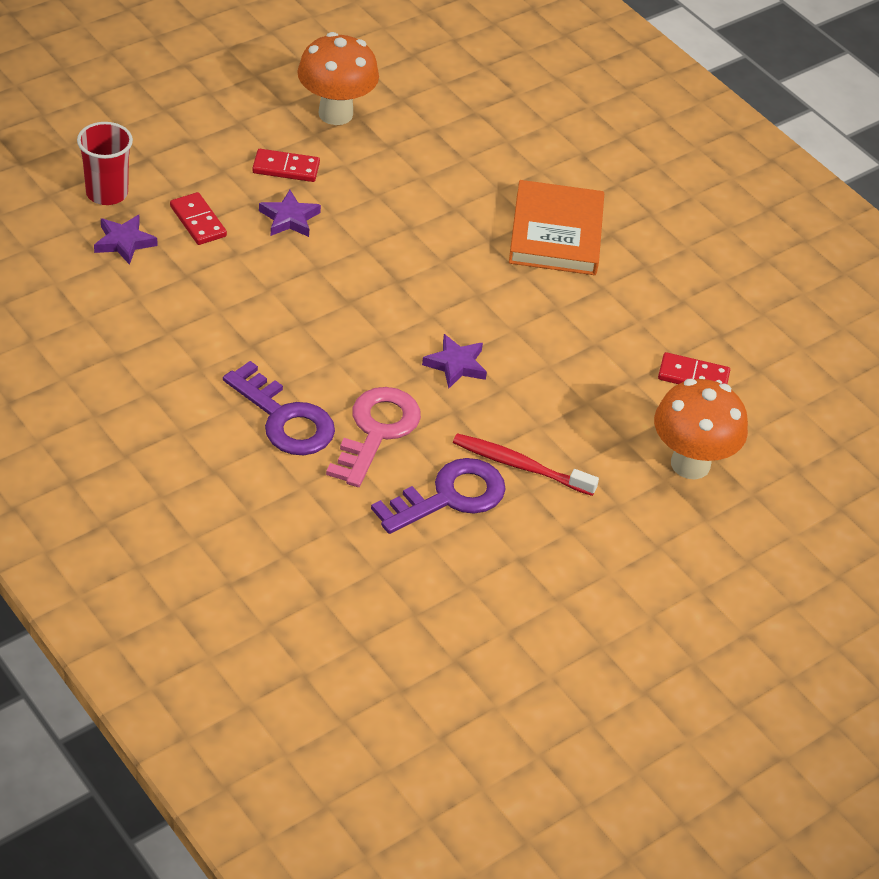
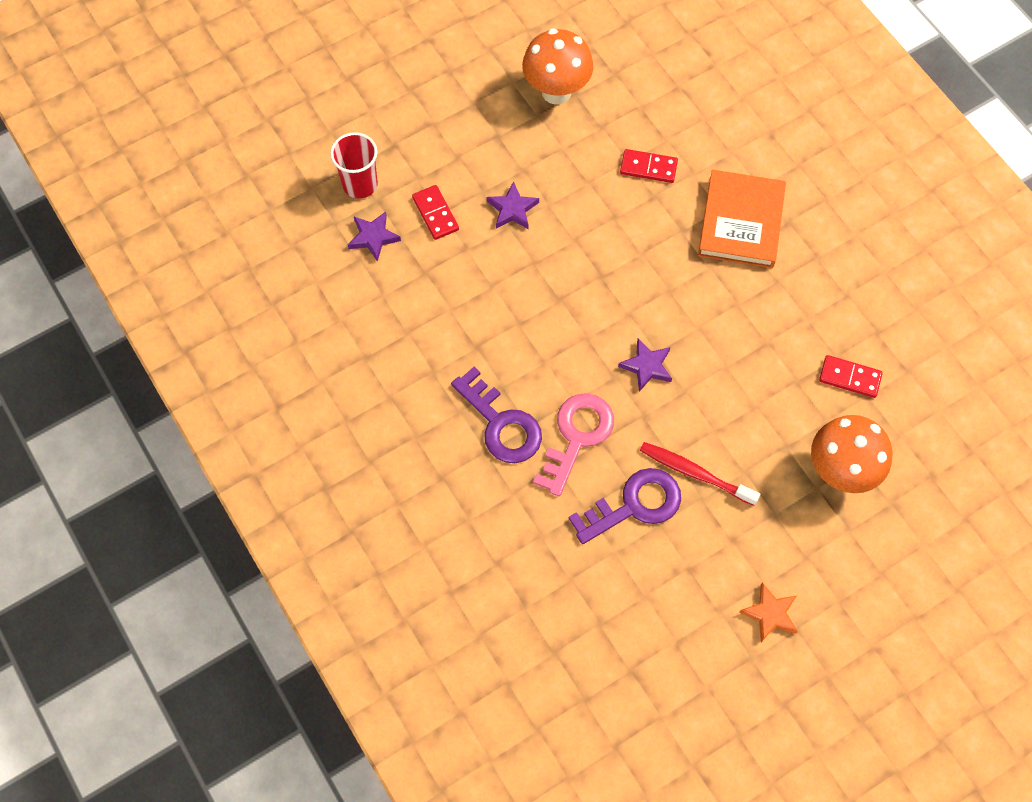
camera: 10 degrees right, 20 degrees up
(286, 168) = (511, 154): red domino -> red domino (648, 168)
(620, 601) = (770, 614): none -> orange star

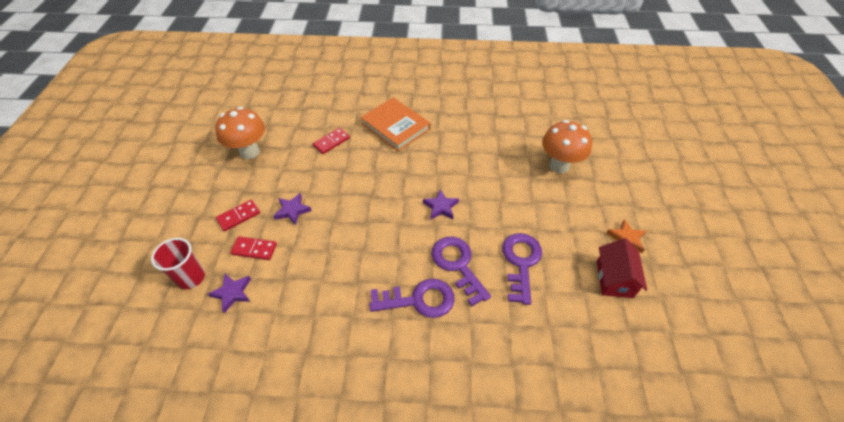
camera: 55 degrees left, 15 degrees down
(576, 437) = (457, 265): pink key -> purple key
(692, 624) = (614, 279): none -> red house
(695, 473) = (520, 223): red toothbrush -> none
(849, 378) = (511, 135): red domino -> red domino (239, 216)

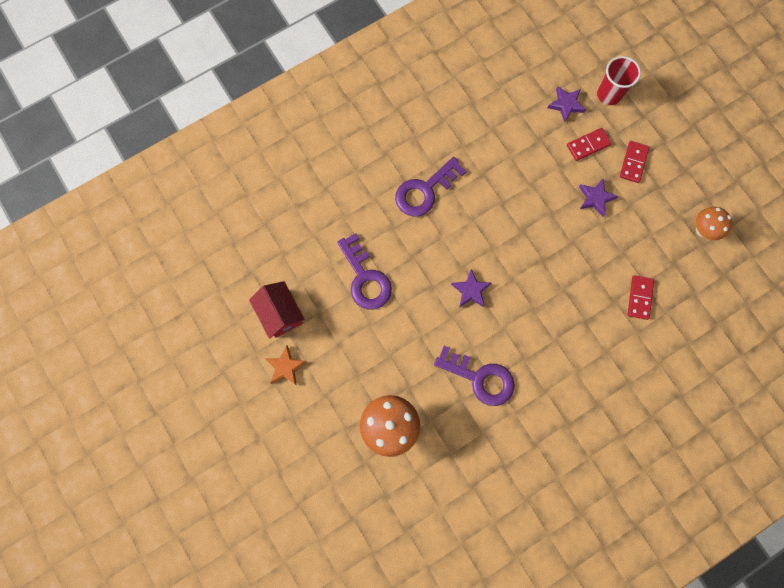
camera: 145 degrees right, 25 degrees up
(249, 152) = (703, 230): orange mushroom -> orange mushroom, size x0.62
(395, 126) = (596, 366): orange book -> none
(457, 265) = (415, 240): purple key -> purple key (480, 378)

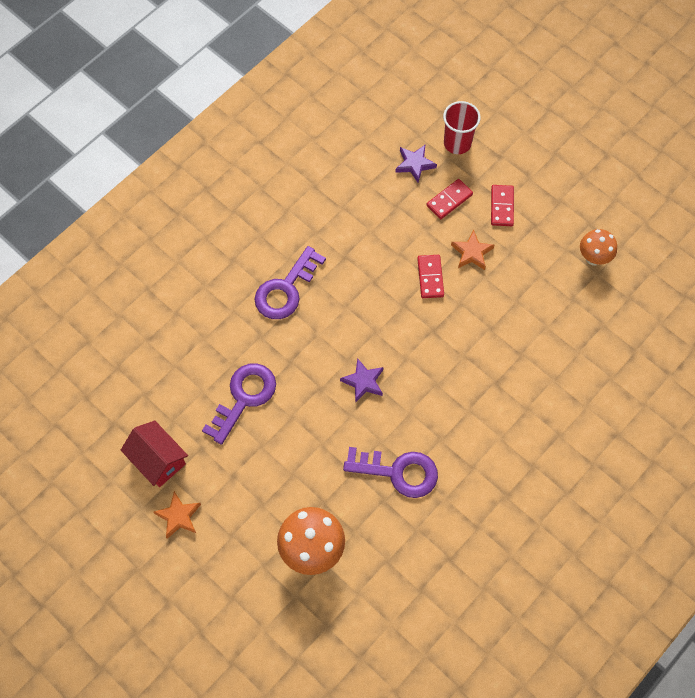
camera: 15 degrees left, 10 degrees down
(365, 278) = (244, 398): purple key -> purple key turned 105 degrees counterclockwise
(595, 198) = (471, 252): purple star -> orange star
(639, 298) = (546, 344): red domino -> red domino (430, 277)

